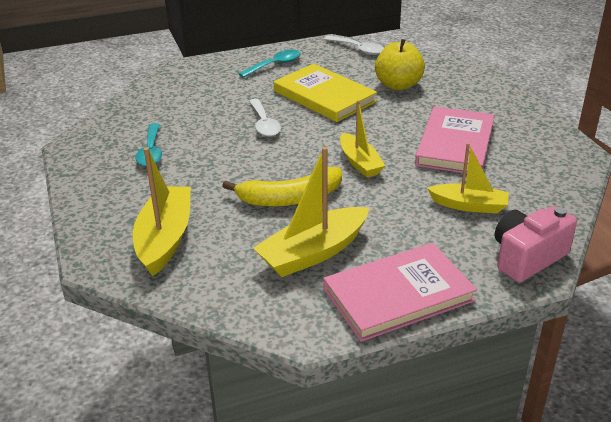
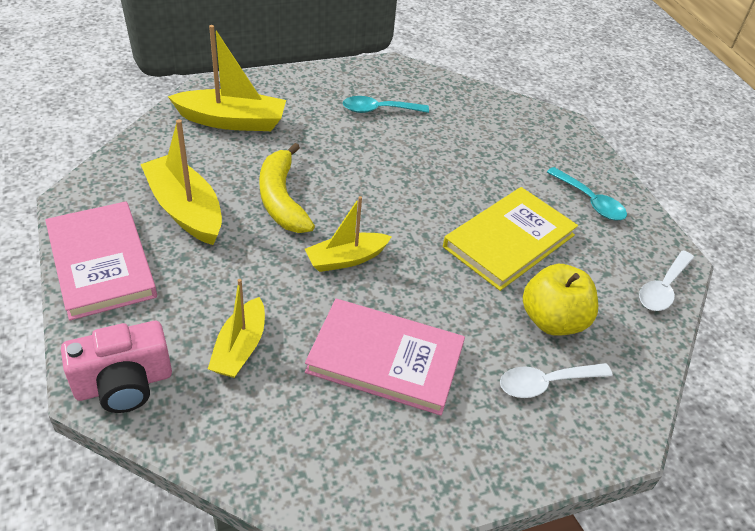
camera: 85 degrees right, 10 degrees up
(264, 124) = (436, 186): white spoon -> white spoon (545, 383)
(527, 258) = (124, 384): pink camera -> pink camera turned 105 degrees clockwise

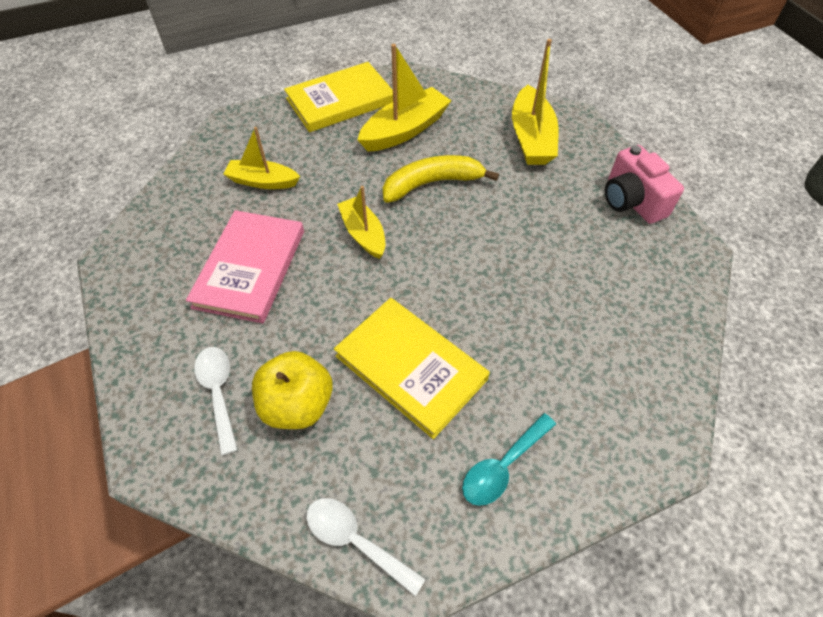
camera: 90 degrees right, 10 degrees up
(101, 263) = (340, 100): pink book -> yellow book
(124, 384) = (233, 132): pink camera -> pink camera (631, 201)
(378, 110) = (600, 242): turquoise spoon -> none

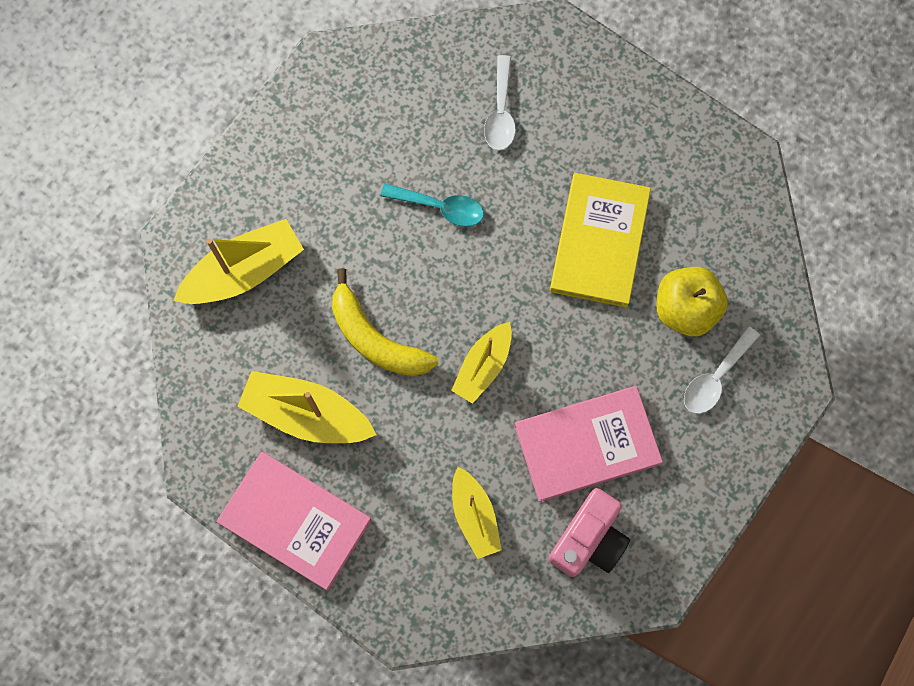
camera: 120 degrees left, 20 degrees up
(340, 100) = (295, 521): yellow book -> pink book
(355, 540) = (751, 205): white spoon -> white spoon (500, 112)
(503, 466) = (638, 135): turquoise spoon -> turquoise spoon (440, 207)
(631, 201) = (290, 137): pink camera -> pink camera (589, 539)

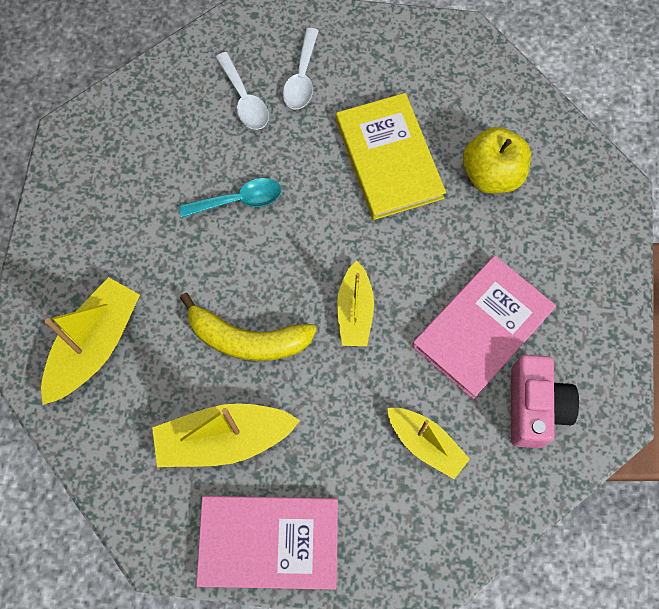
camera: 30 degrees left, 5 degrees down
(715, 378) = (550, 216): white spoon -> white spoon (302, 78)

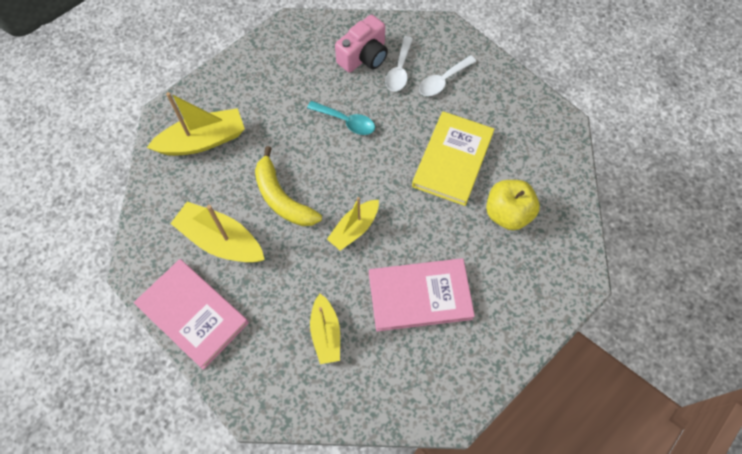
camera: 40 degrees right, 5 degrees down
(534, 407) = (409, 366): pink camera -> pink camera (364, 56)

